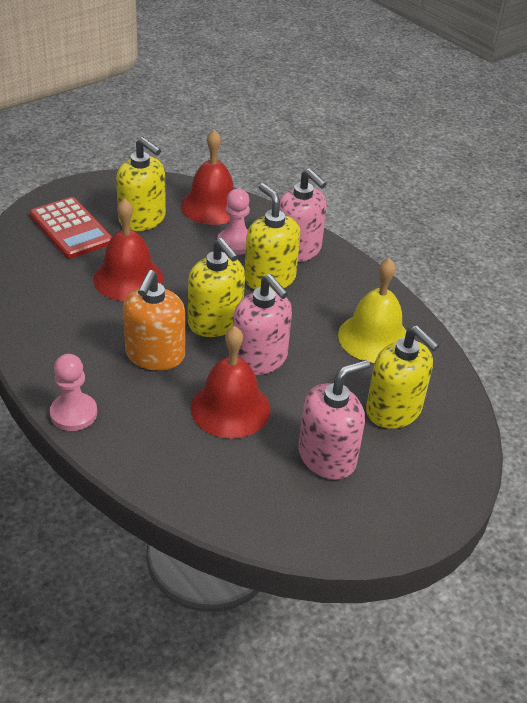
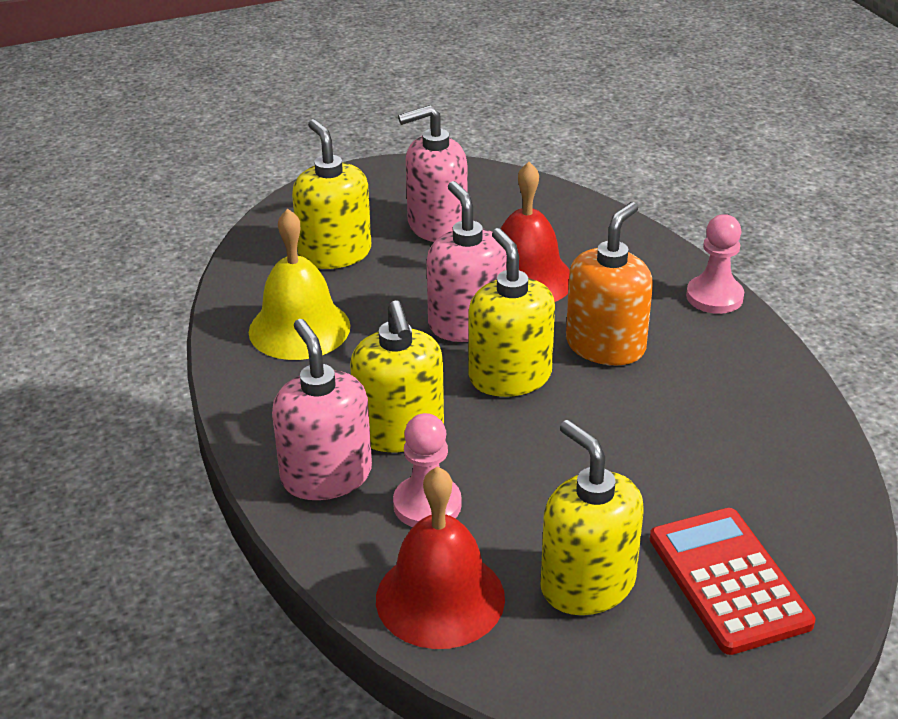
camera: 160 degrees left, 5 degrees down
(128, 278) = (629, 462): red bell -> none

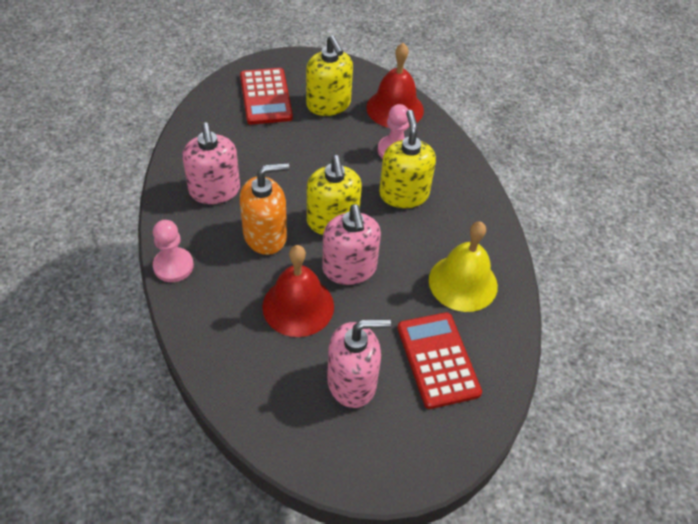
camera: 175 degrees left, 15 degrees up
(326, 475) = (445, 174): pink soap dispenser -> pink soap dispenser (214, 190)
(335, 253) = (437, 360): yellow soap dispenser -> red calculator
(605, 346) = (265, 235): orange soap dispenser -> orange soap dispenser turned 150 degrees counterclockwise

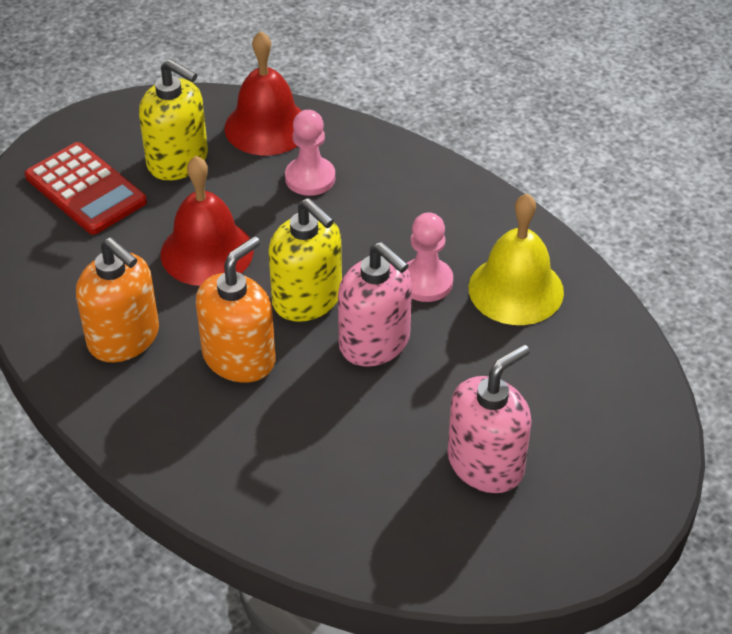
camera: 30 degrees left, 5 degrees down
(173, 266) = (154, 455): pink pawn -> pink pawn (426, 282)
(214, 190) = (124, 338): pink soap dispenser -> orange soap dispenser
(298, 306) = (351, 416): red bell -> red bell (207, 252)
(403, 194) = (365, 224): yellow soap dispenser -> none
(437, 360) = (558, 387): red calculator -> none

